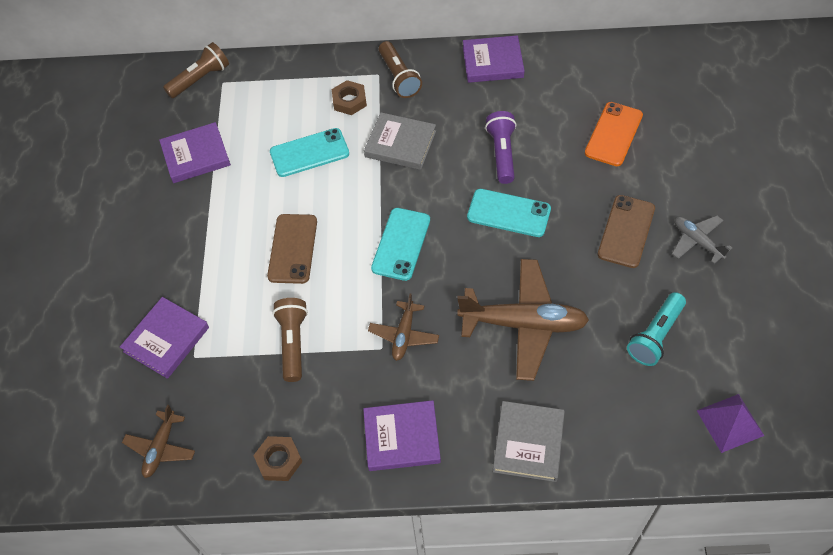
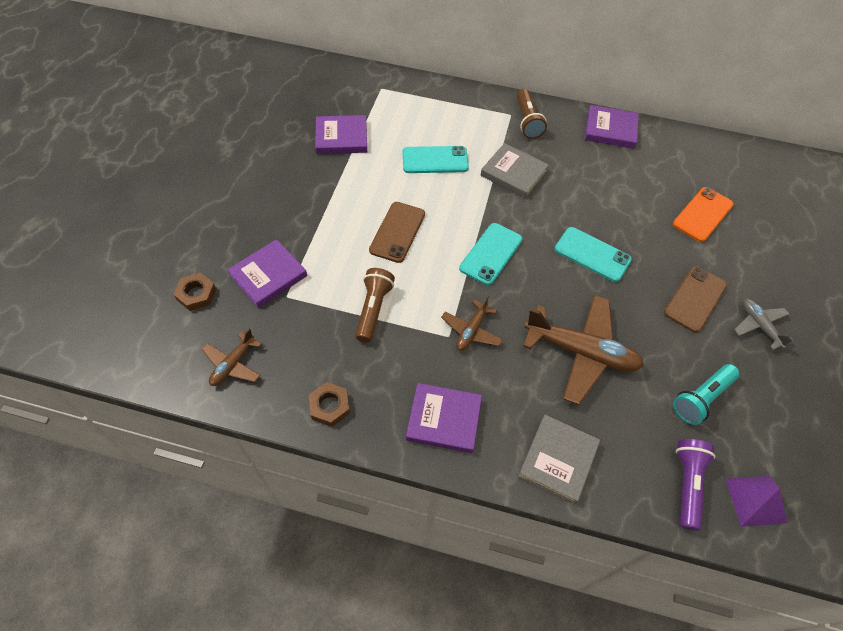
camera: 10 degrees right, 0 degrees up
(200, 79) = (364, 81): brown flashlight -> none
(349, 101) = (480, 128): brown nut -> brown nut (196, 294)
(502, 153) = (599, 204): purple flashlight -> purple flashlight (687, 484)

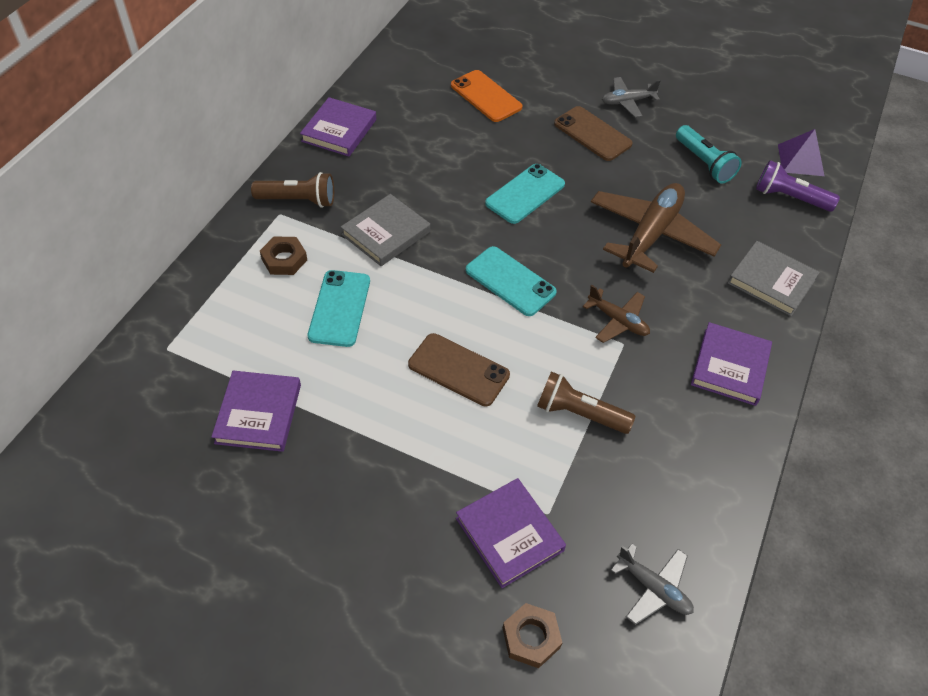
camera: 80 degrees left, 5 degrees down
(233, 364) = (653, 588): brown plane -> grey plane
(329, 406) = (715, 477): brown nut -> brown nut (284, 259)

